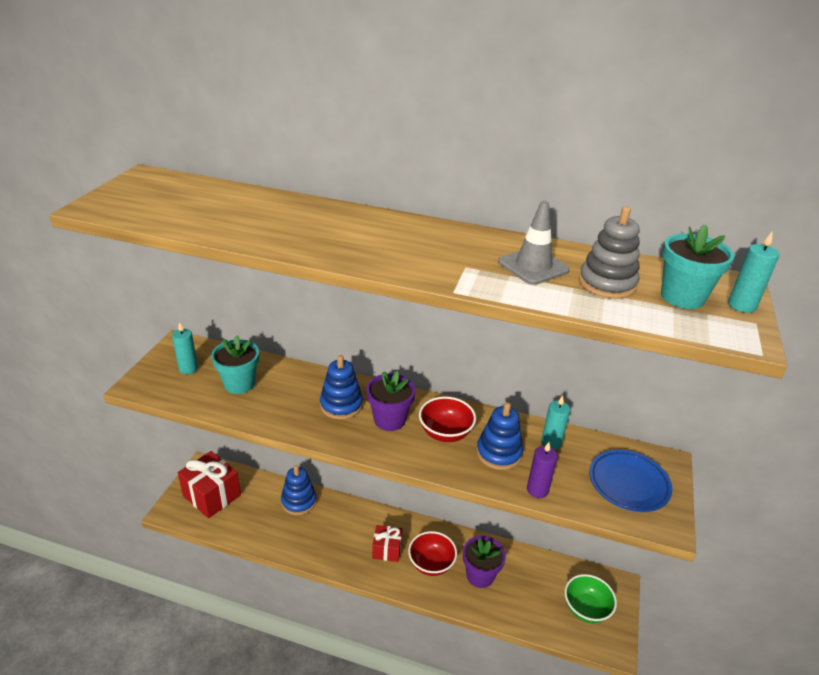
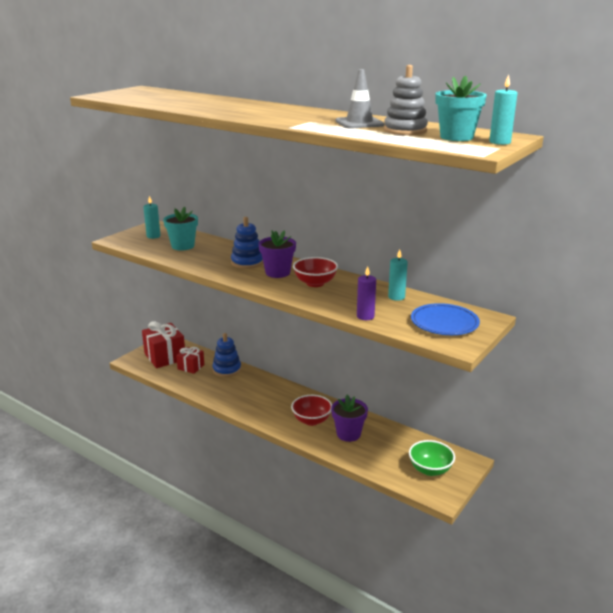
camera: 20 degrees right, 10 degrees down
(387, 550) = (280, 407): red gift -> red gift (191, 367)
(498, 453) = (349, 297): blue stacking toy -> none

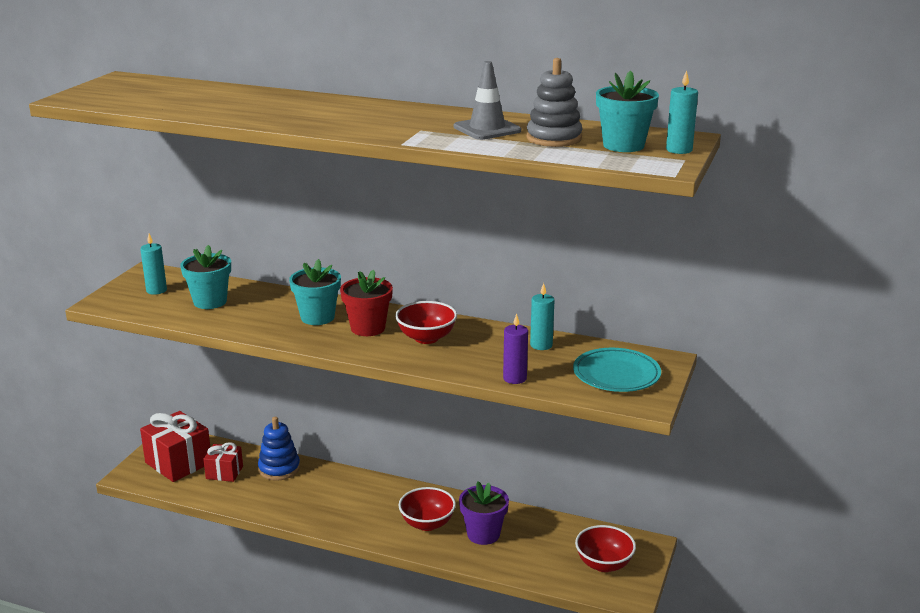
camera: 15 degrees left, 0 degrees up
(247, 262) = (317, 317): blue stacking toy -> turquoise flower pot
(277, 273) = (368, 328): purple flower pot -> red flower pot
(430, 469) = (604, 564): green bowl -> red bowl
(444, 323) = (616, 375): blue plate -> turquoise plate

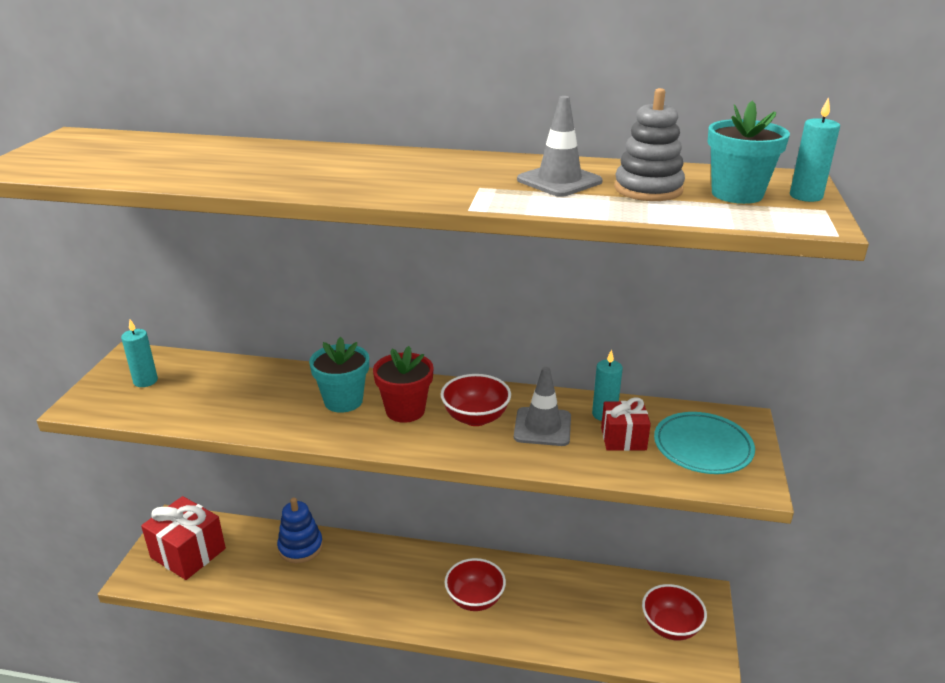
camera: 10 degrees left, 5 degrees up
(210, 302) = (212, 391): turquoise flower pot -> none
(224, 472) = (241, 560): red gift -> red gift (623, 438)
(482, 349) = (542, 427): none -> grey traffic cone
(483, 534) = (537, 605): purple flower pot -> none
(514, 378) = (595, 465): purple candle -> none

